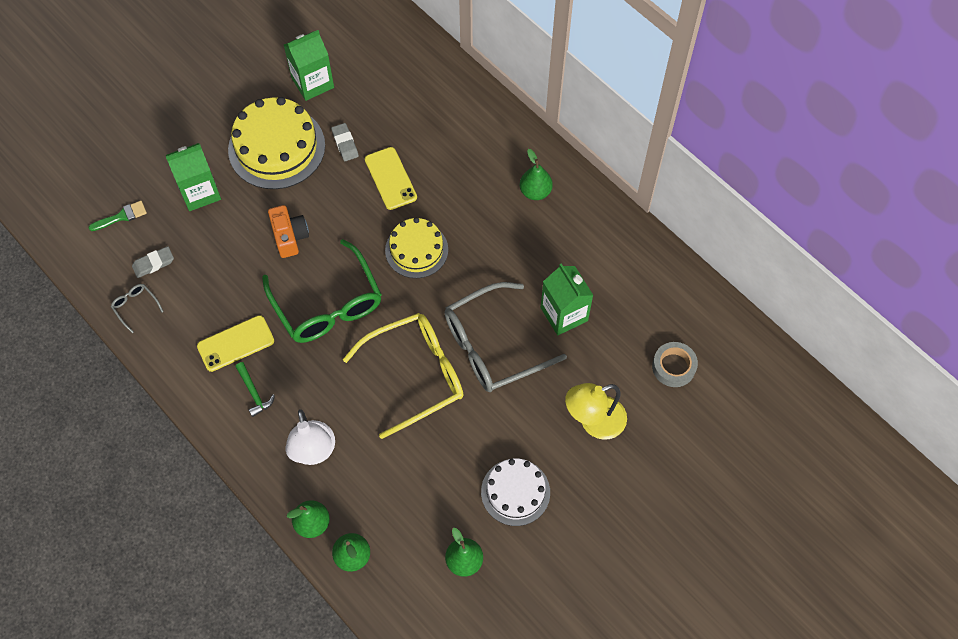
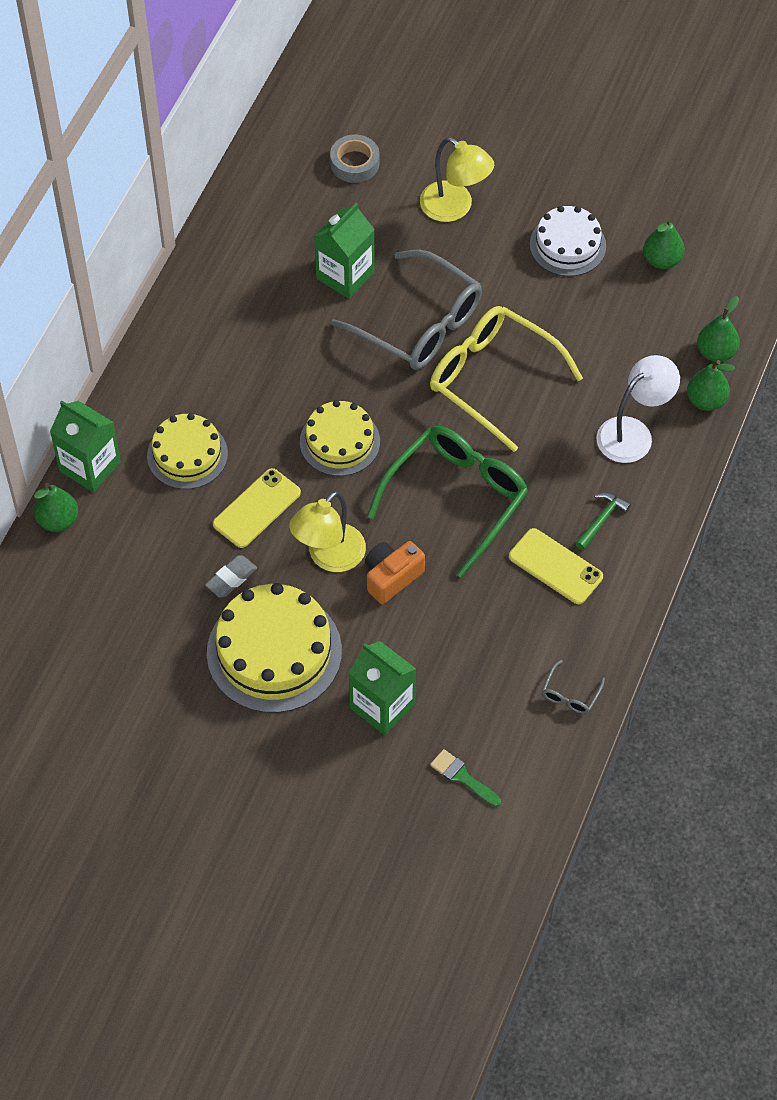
camera: 115 degrees left, 5 degrees down
(153, 263) = (505, 705): grey eraser -> none
(312, 83) = (156, 658): green carton -> green carton (90, 466)
(327, 206) = (329, 557): none -> yellow lamp
(457, 154) = (187, 454): none -> yellow cake
(535, 192) = (201, 357): green pear -> green pear (58, 520)

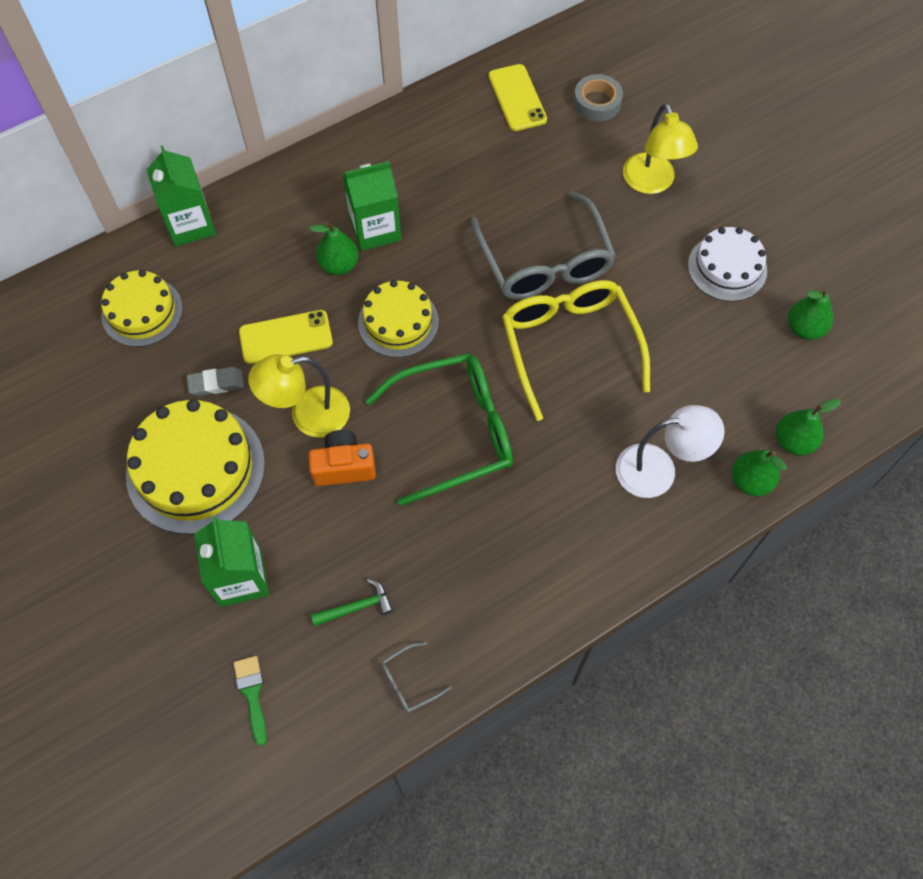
camera: 35 degrees right, 5 degrees up
(58, 520) = (130, 253): green pear -> green pear (339, 265)
(187, 454) = (270, 259): yellow cake -> yellow cake (142, 312)
(345, 275) = (516, 187): green carton -> green carton (375, 229)
(555, 566) = (492, 549): yellow phone -> yellow phone (517, 98)
(601, 520) = (567, 533): green hammer -> green hammer (357, 607)

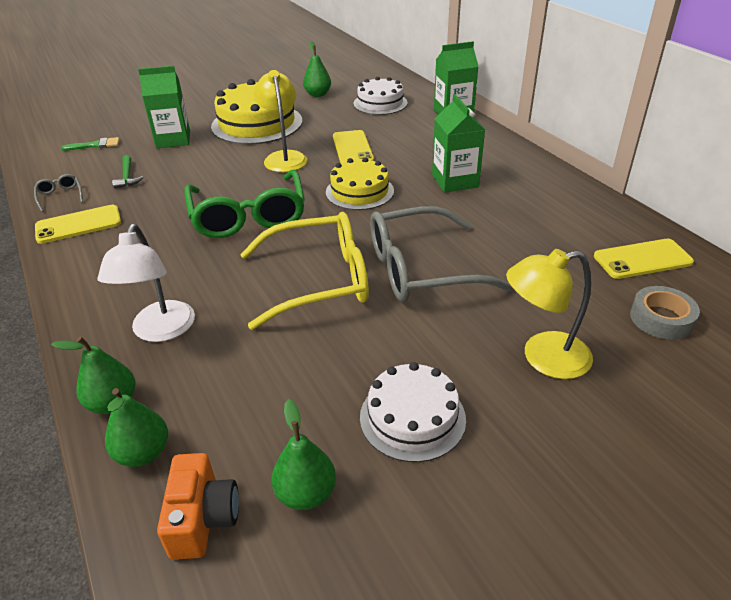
camera: 95 degrees right, 25 degrees down
(142, 312) = (380, 103): yellow cake -> white cake
(216, 383) = (319, 127): grey eraser -> none
(339, 265) = (417, 166): green pear -> green pear (318, 94)
(344, 466) = (237, 171): orange camera -> orange camera (203, 519)
(479, 625) = (78, 225): none -> yellow phone

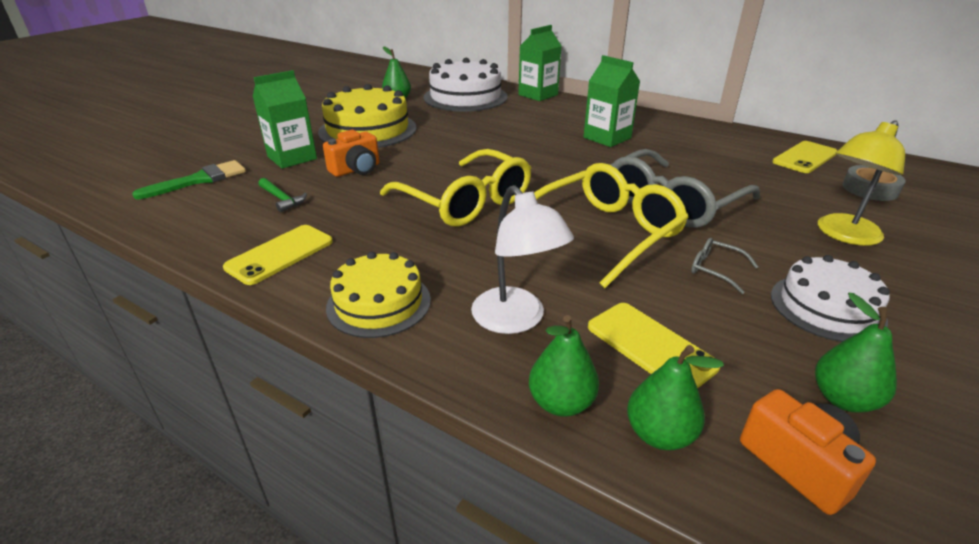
camera: 30 degrees left, 5 degrees down
(60, 196) = (217, 234): grey glasses -> grey glasses (715, 270)
(95, 145) = (200, 180): green brush -> green brush, size x1.51
(205, 163) = (356, 170): none -> orange camera
(248, 216) = (465, 201): green glasses -> yellow glasses
(284, 157) = (433, 150): yellow lamp -> none
(352, 148) = (488, 132): yellow phone -> yellow phone (650, 346)
(359, 191) = (541, 161): yellow cake -> yellow cake (379, 303)
(380, 103) = (465, 97): white cake -> white cake, size x1.60

